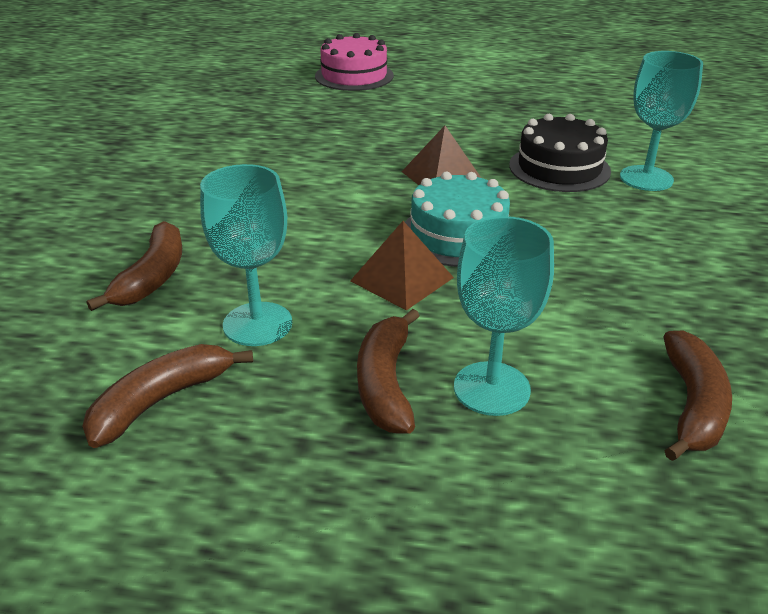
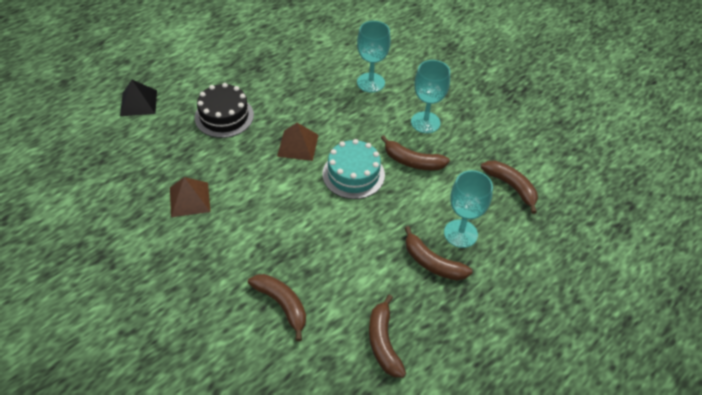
camera: 55 degrees left, 15 degrees up
(257, 324) = (358, 283): turquoise goblet -> turquoise goblet (425, 122)
(354, 76) = (138, 103): pink cake -> black pyramid
(402, 279) = (369, 215): brown pyramid -> brown pyramid (189, 199)
(559, 168) = (333, 101): black cake -> black cake (224, 116)
(565, 273) = (412, 161): none -> brown banana

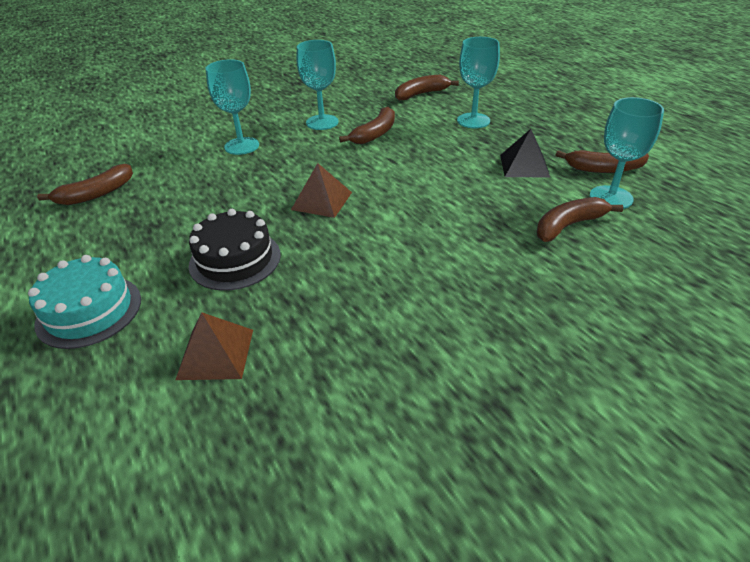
camera: 75 degrees left, 10 degrees down
(138, 103) = (142, 360): black pyramid -> black pyramid (524, 165)
(189, 199) = (391, 298): brown pyramid -> brown pyramid (215, 354)
(330, 342) = (611, 197): none -> turquoise goblet
(353, 174) = (382, 167): turquoise cake -> turquoise cake (89, 311)
(432, 263) = (508, 137): brown banana -> brown banana (96, 194)

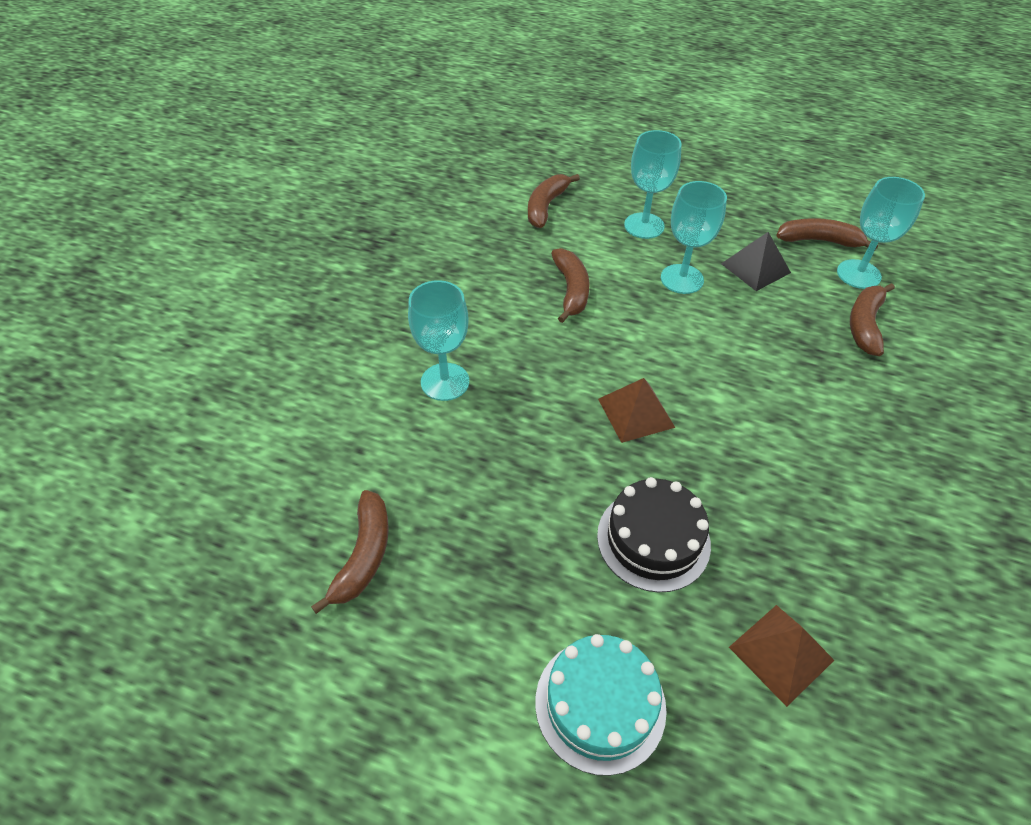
camera: 40 degrees left, 10 degrees up
(322, 122) = (491, 299): turquoise goblet -> turquoise goblet (682, 279)
(604, 169) = (819, 241): brown banana -> brown banana turned 135 degrees counterclockwise

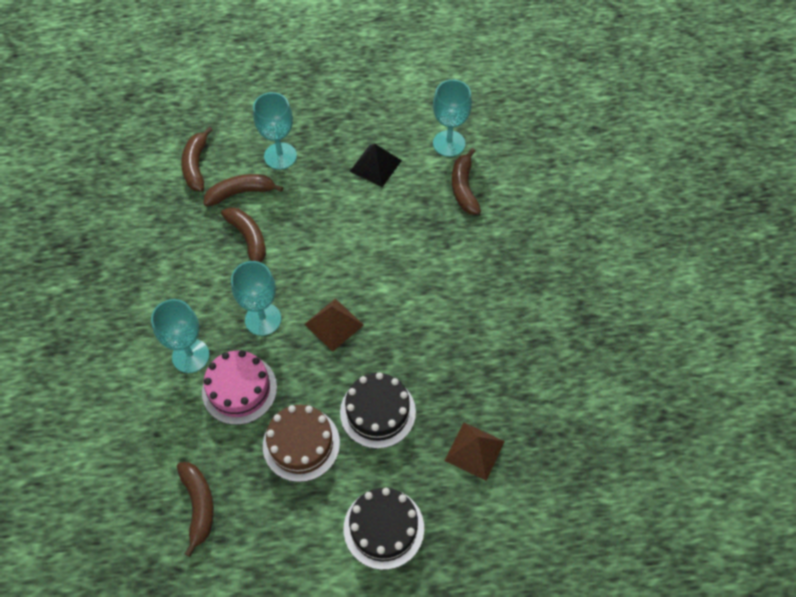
camera: 25 degrees left, 10 degrees up
(484, 440) = (239, 389): none -> pink cake
(531, 536) = (301, 444): none -> brown cake
(600, 704) = (383, 528): turquoise cake -> black cake
(682, 279) = (326, 197): turquoise goblet -> turquoise goblet (263, 319)
(819, 241) = (413, 122): brown banana -> brown banana (240, 193)

